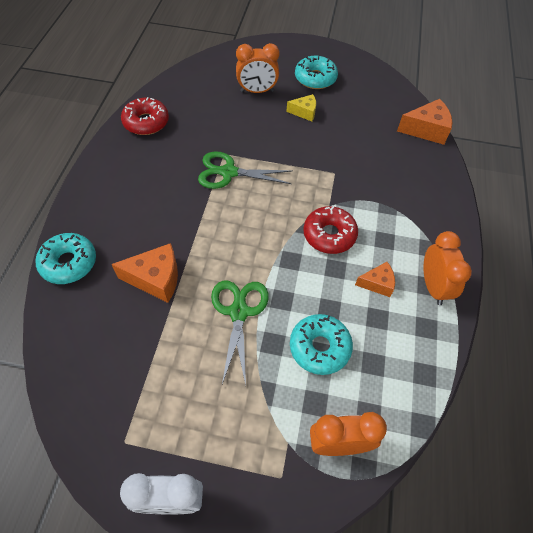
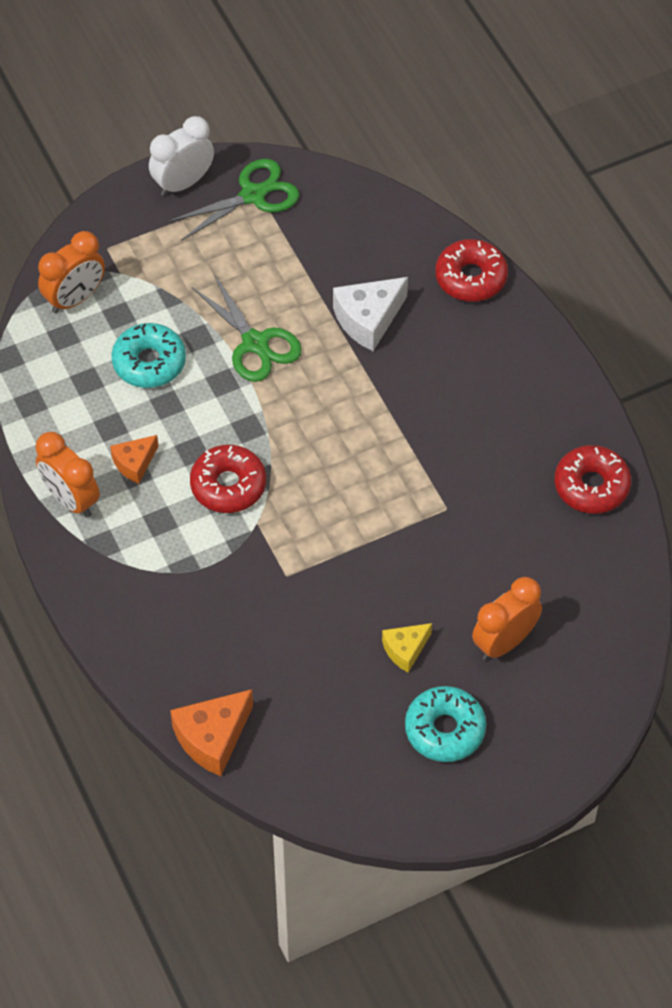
camera: 145 degrees right, 0 degrees up
(69, 263) = (471, 278): turquoise donut -> red donut
(156, 279) = (368, 320): orange cheese -> white cheese
(229, 172) = (415, 487): green scissors -> green scissors (252, 195)

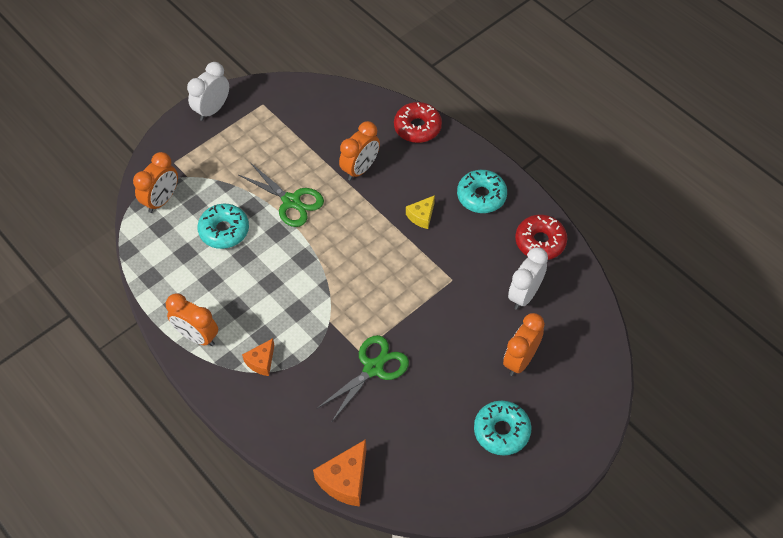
camera: 15 degrees left, 0 degrees up
(134, 463) = (234, 301): orange cheese -> orange cheese (261, 362)
(228, 485) = (302, 300): red donut -> none
(252, 195) = (260, 107): green scissors -> green scissors (373, 368)
(368, 320) = (360, 169): white cheese -> orange clock
(405, 650) = (456, 382): yellow cheese -> yellow cheese (421, 216)
(529, 400) = (481, 196): none -> turquoise donut
(542, 555) = (524, 295): none -> white clock

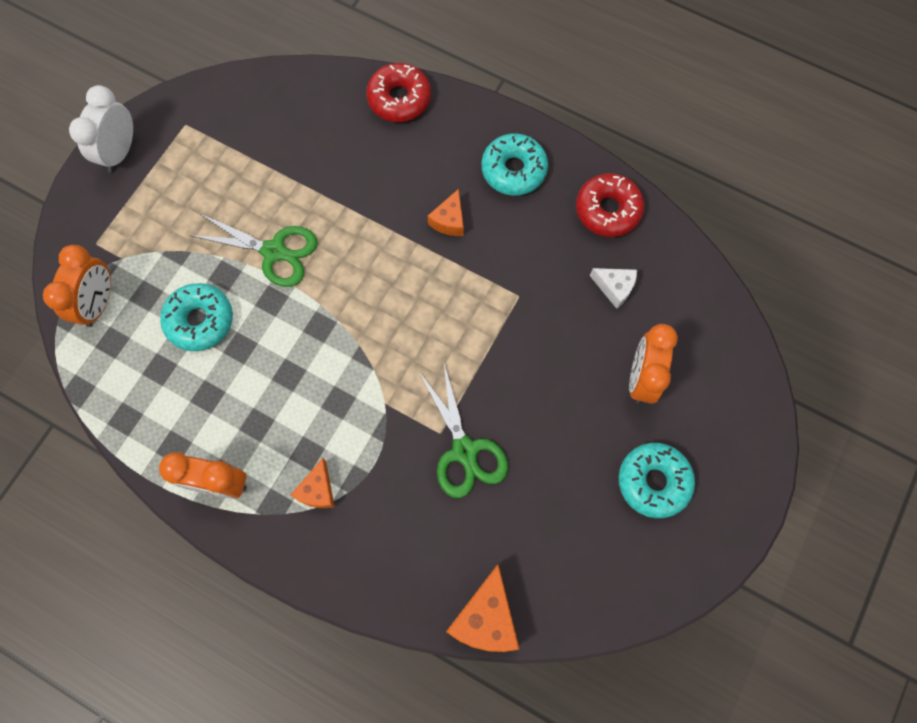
camera: 20 degrees left, 15 degrees up
(360, 169) = (347, 178): orange clock -> none
(373, 368) = (464, 450): green scissors -> green scissors turned 135 degrees clockwise
(421, 216) = (449, 220): yellow cheese -> orange cheese
(524, 295) = (614, 288): white clock -> white cheese

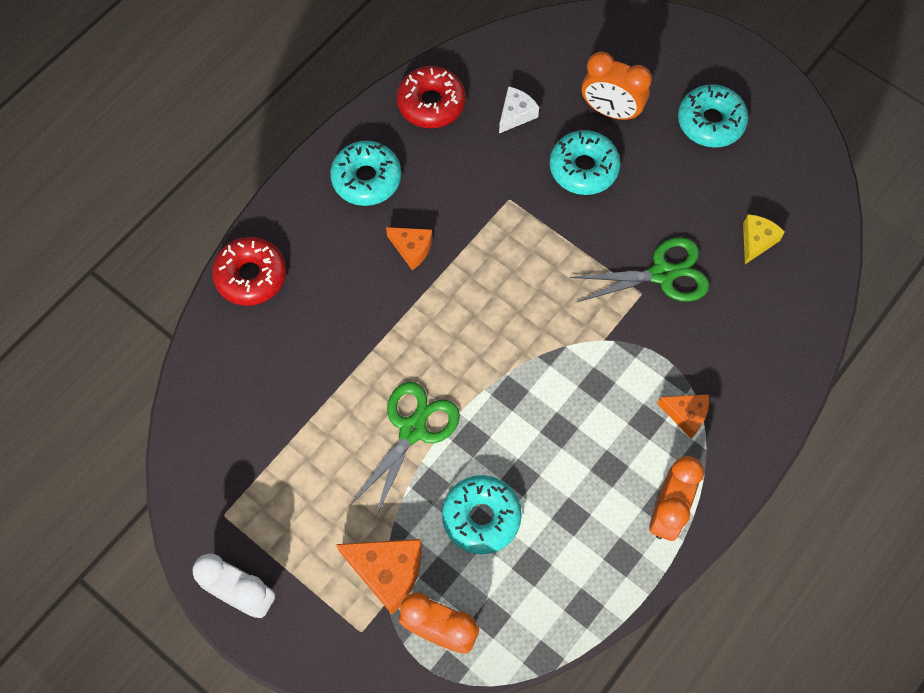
camera: 80 degrees left, 5 degrees down
(485, 617) = (821, 281): orange cheese -> orange cheese (387, 572)
(520, 544) = (756, 241): none -> yellow cheese
(568, 360) = (583, 168): none -> turquoise donut

